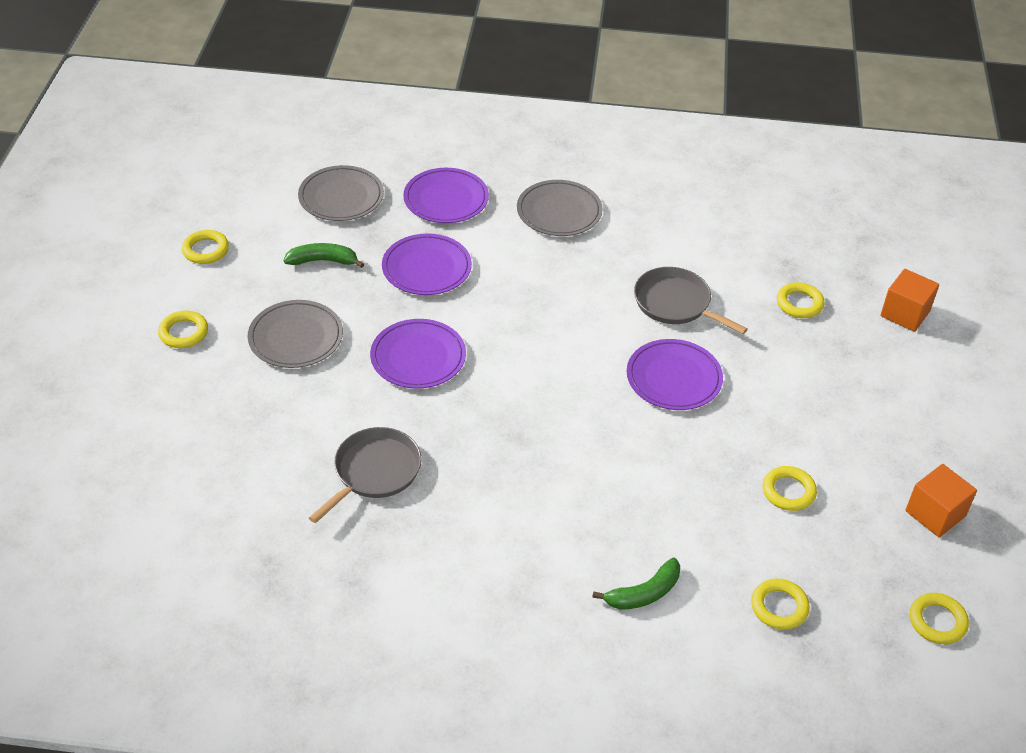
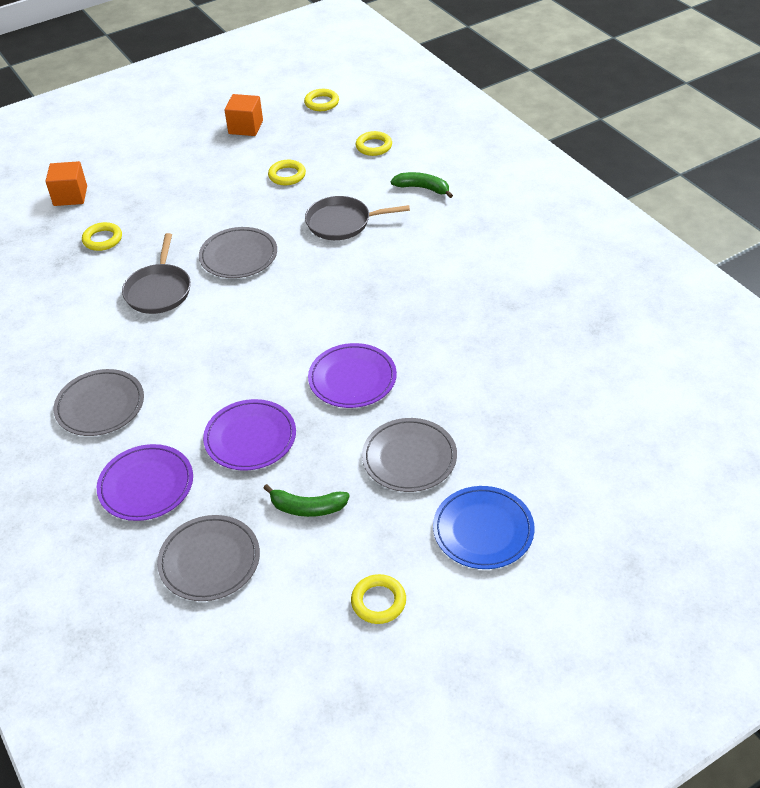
camera: 125 degrees left, 0 degrees up
(184, 333) = (483, 530): yellow ring -> blue plate
(323, 261) = (307, 508): green banana -> green banana turned 45 degrees counterclockwise
(374, 472) = (475, 332): grey pan -> grey pan (342, 223)
(674, 378) = (238, 256): purple plate -> grey plate

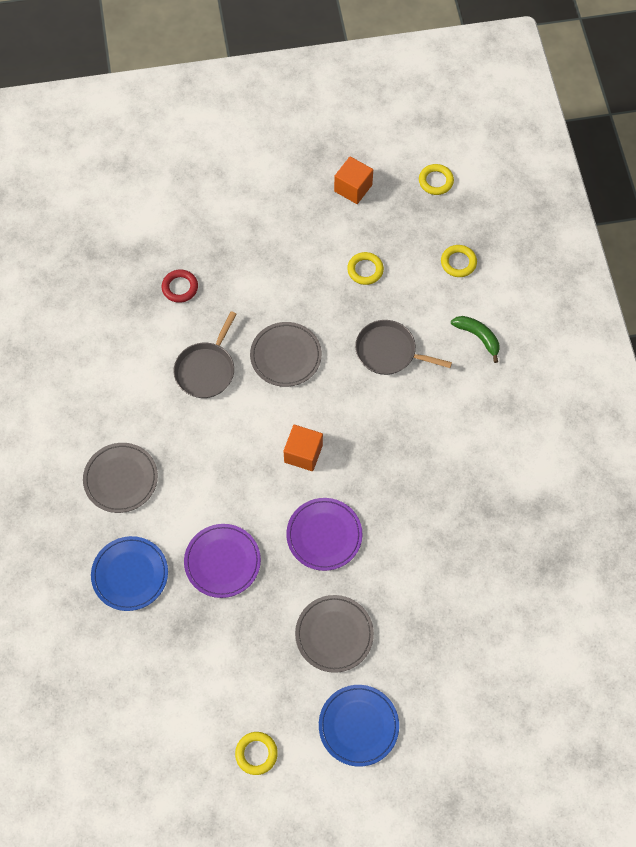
camera: 20 degrees right, 20 degrees up
(70, 196) = (169, 220): orange cube -> orange cube (303, 453)
(102, 239) = (180, 287): yellow ring -> red ring
(146, 485) = (130, 574): purple plate -> blue plate
(209, 560) = (152, 664): grey plate -> none
(307, 508) = (239, 648): green banana -> none

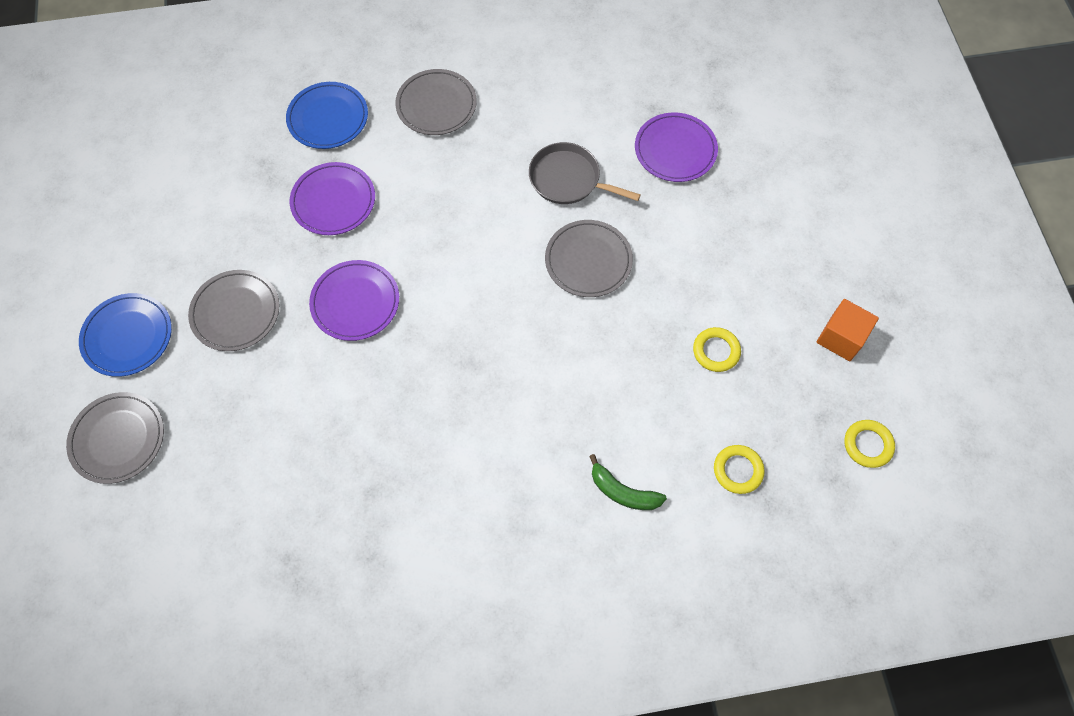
camera: 90 degrees right, 0 degrees up
(180, 287) = (675, 150): red ring -> purple plate
(256, 753) = (118, 237): yellow ring -> none
(303, 453) = (459, 280): orange cube -> none
(389, 351) = (597, 378): grey pan -> none
(453, 717) = (118, 439): none -> grey plate
(478, 337) = (623, 492): green banana -> green banana turned 75 degrees clockwise

